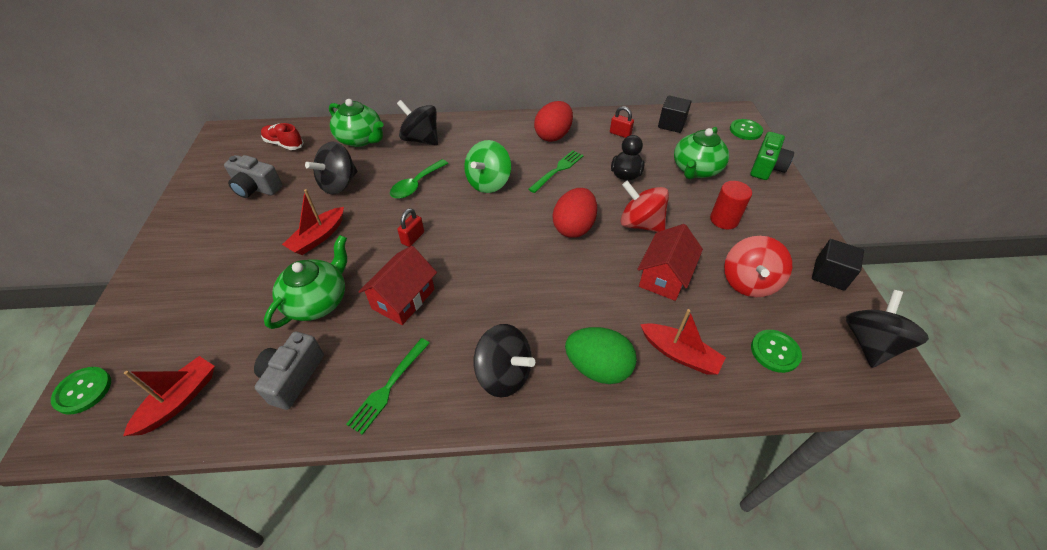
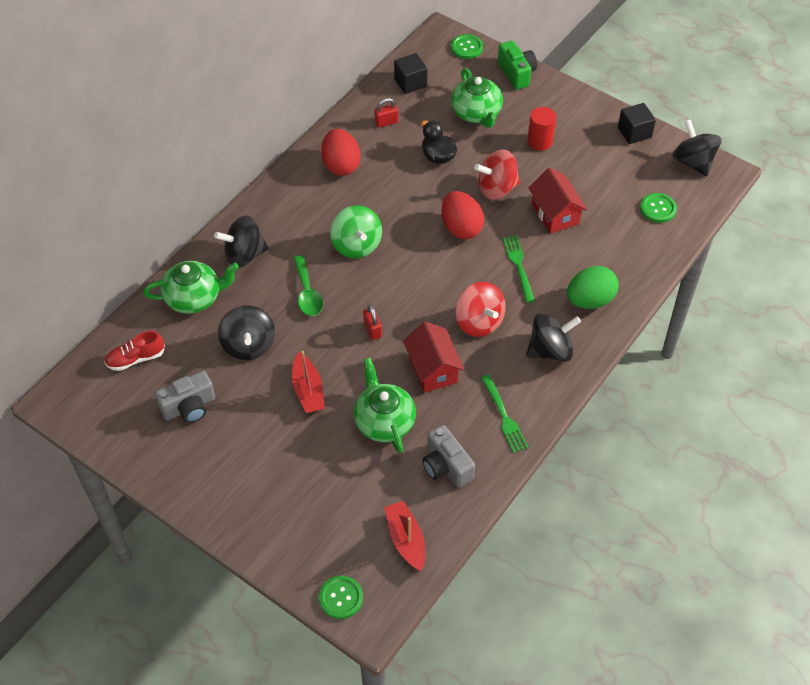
camera: 50 degrees left, 5 degrees up
(557, 170) = (388, 193): green fork -> green fork (518, 266)
(679, 354) = (618, 254): red boat -> none
(748, 282) = (601, 176): red spinning top -> red spinning top (479, 322)

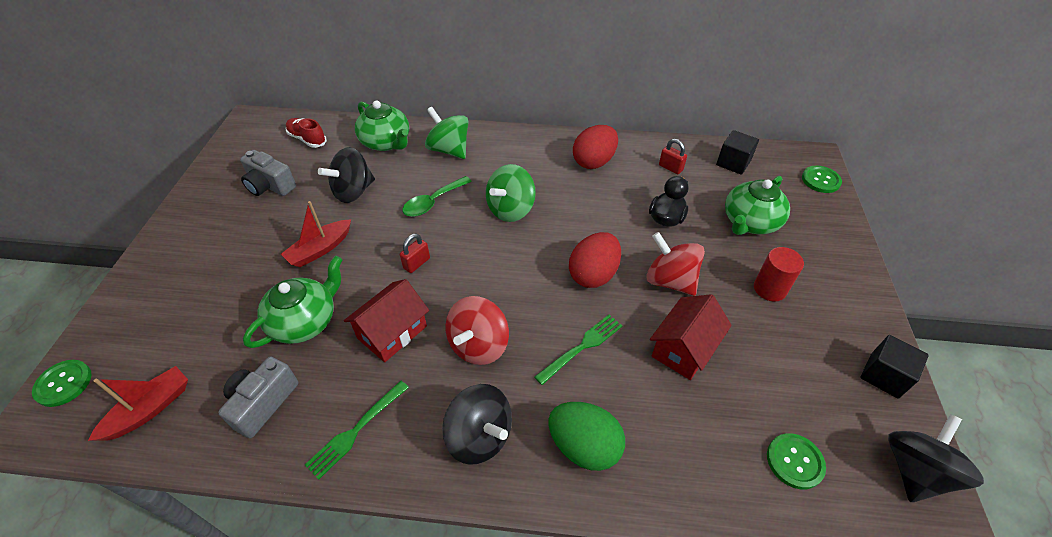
camera: 60 degrees right, 5 degrees down
(244, 255) = (449, 150): black spinning top -> green spinning top
(516, 73) = (836, 229): green camera -> none

